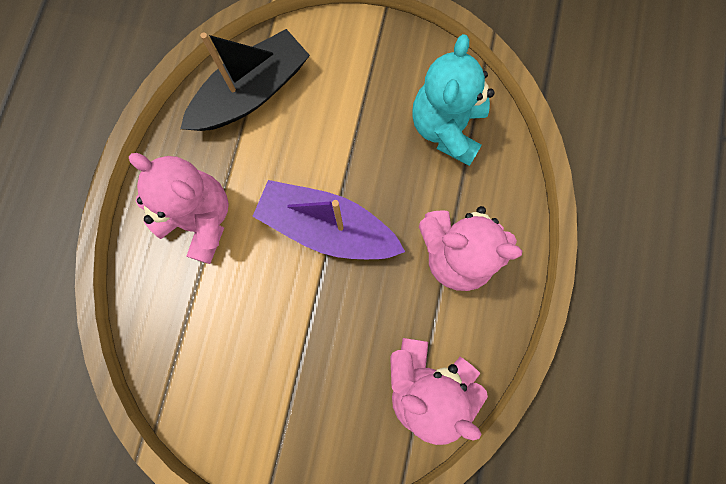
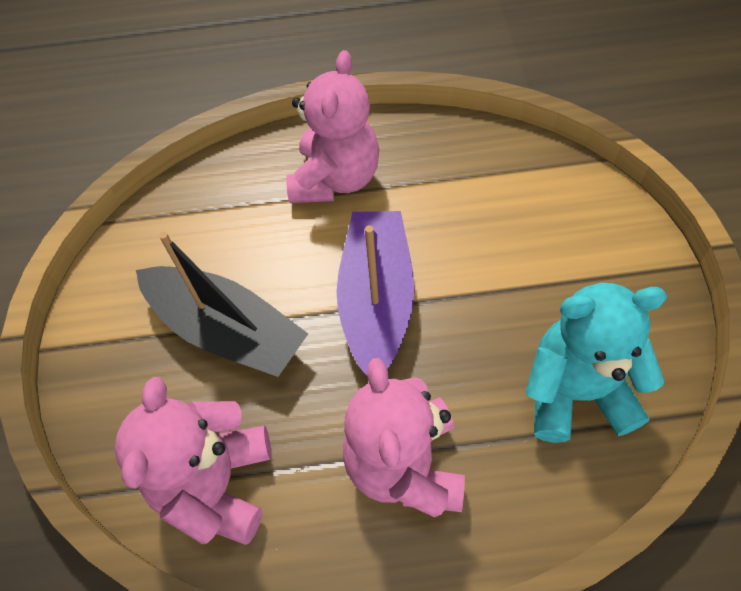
camera: 75 degrees right, 20 degrees down
(251, 93) = (501, 171): black boat -> black boat (227, 330)

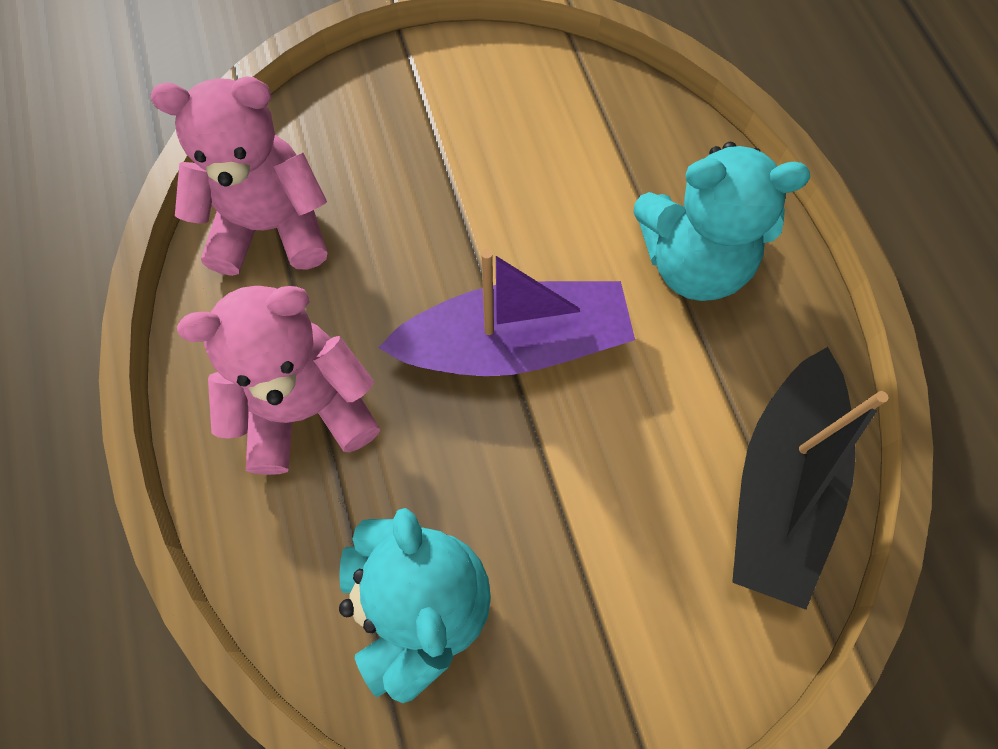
camera: 75 degrees right, 10 degrees up
(227, 330) = (447, 192): black boat -> black boat (780, 486)
(335, 179) = (693, 262): pink teddy bear -> turquoise teddy bear

